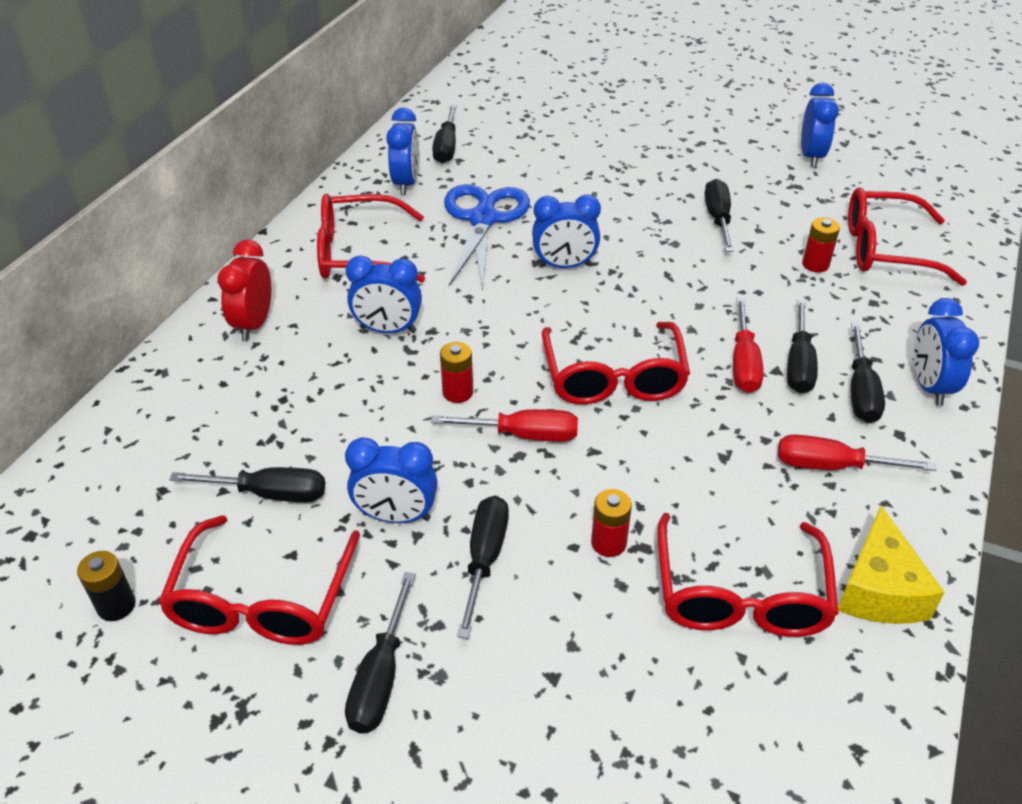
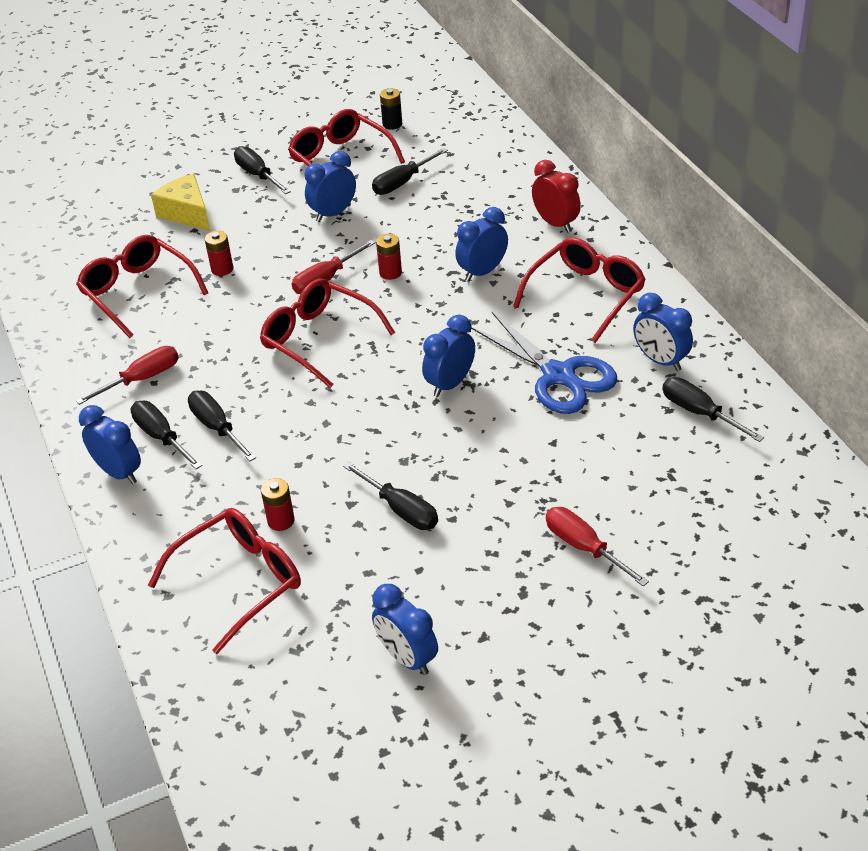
camera: 135 degrees right, 0 degrees up
(485, 559) = (270, 227): black screwdriver -> none
(743, 363) = (252, 403): red screwdriver -> red screwdriver (584, 547)
(879, 589) = (71, 337): yellow cheese -> yellow cheese (187, 213)

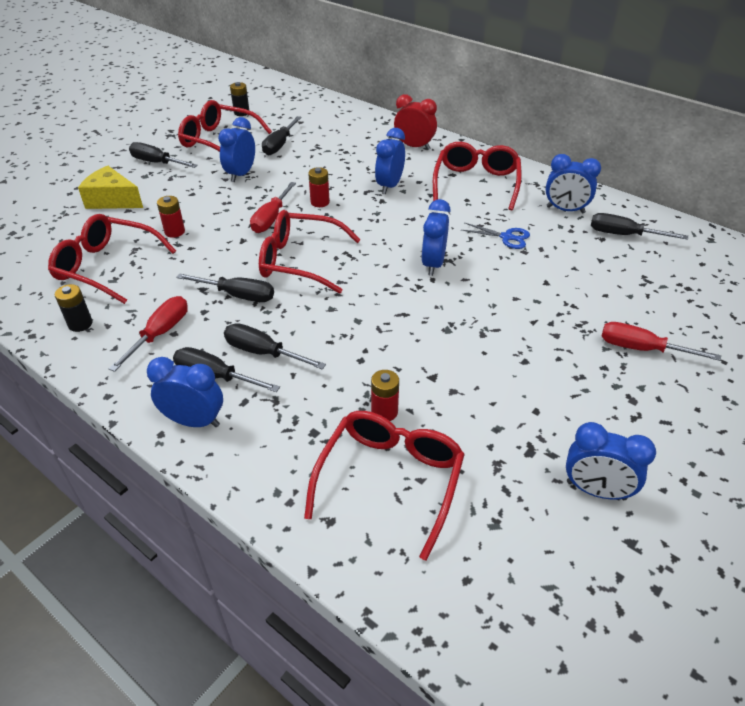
camera: 30 degrees left, 0 degrees up
(82, 347) = (80, 324): none -> black battery
(400, 509) = (478, 367): black screwdriver -> black screwdriver (237, 295)
(558, 375) = (506, 237): blue scissors -> blue scissors, size x0.49

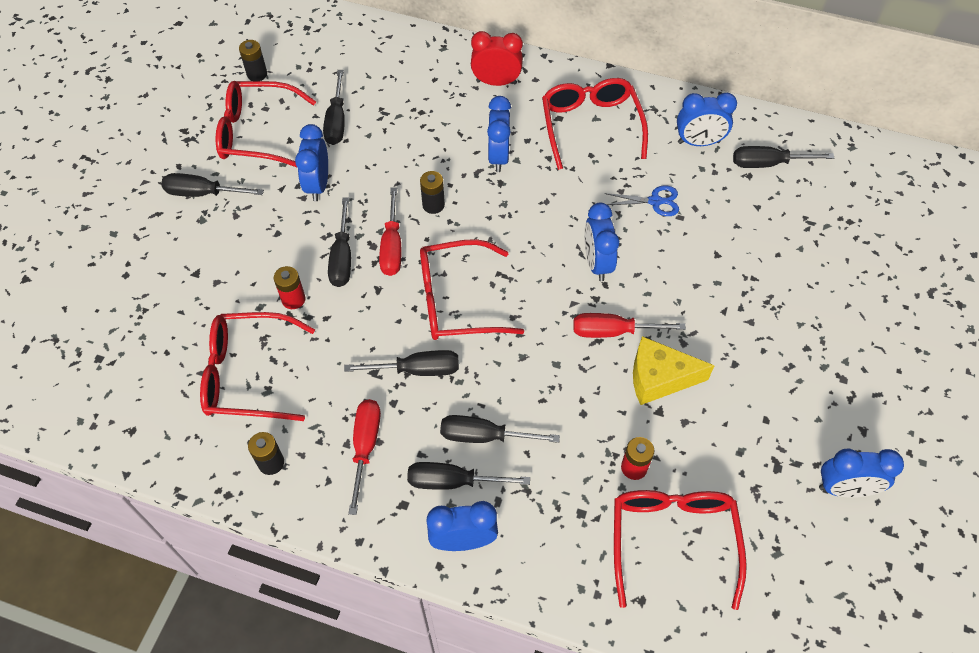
camera: 20 degrees left, 15 degrees up
(112, 200) = (187, 271): yellow cheese -> yellow cheese (659, 378)
(229, 216) = (342, 257): none -> black screwdriver
(320, 202) = (433, 205): red battery -> black battery
(642, 349) = (832, 314): red screwdriver -> red screwdriver (613, 331)

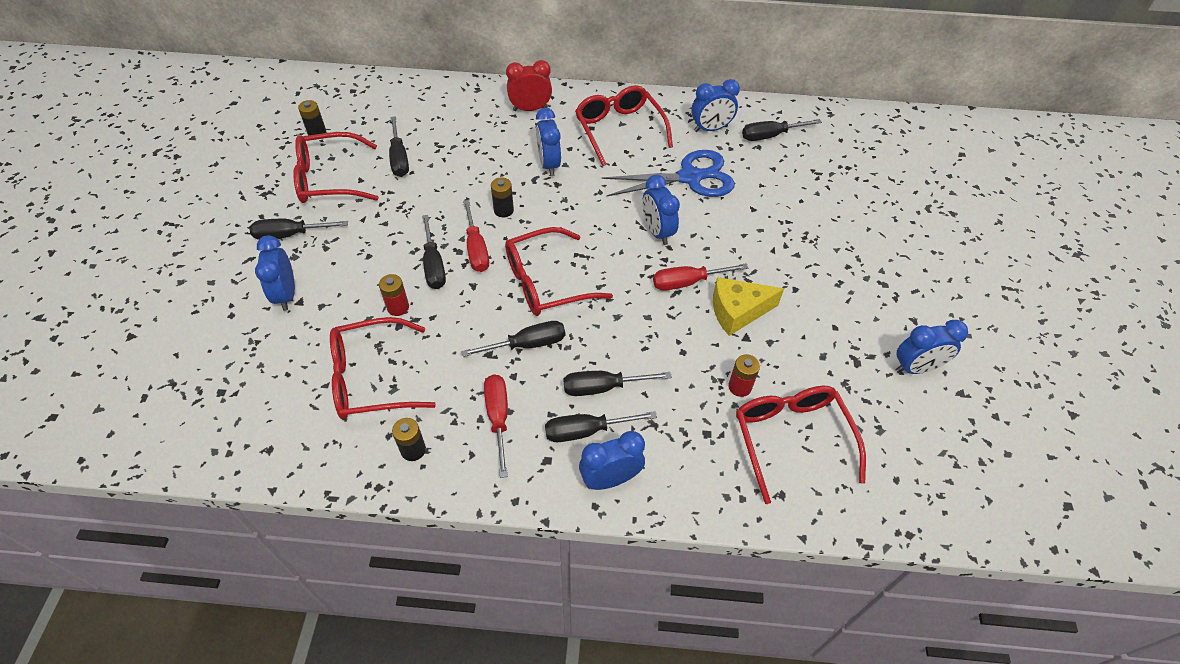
camera: 15 degrees left, 5 degrees down
(318, 185) = (396, 211): blue clock -> blue clock (286, 294)
(655, 201) = (690, 177): blue scissors -> blue scissors, size x2.03

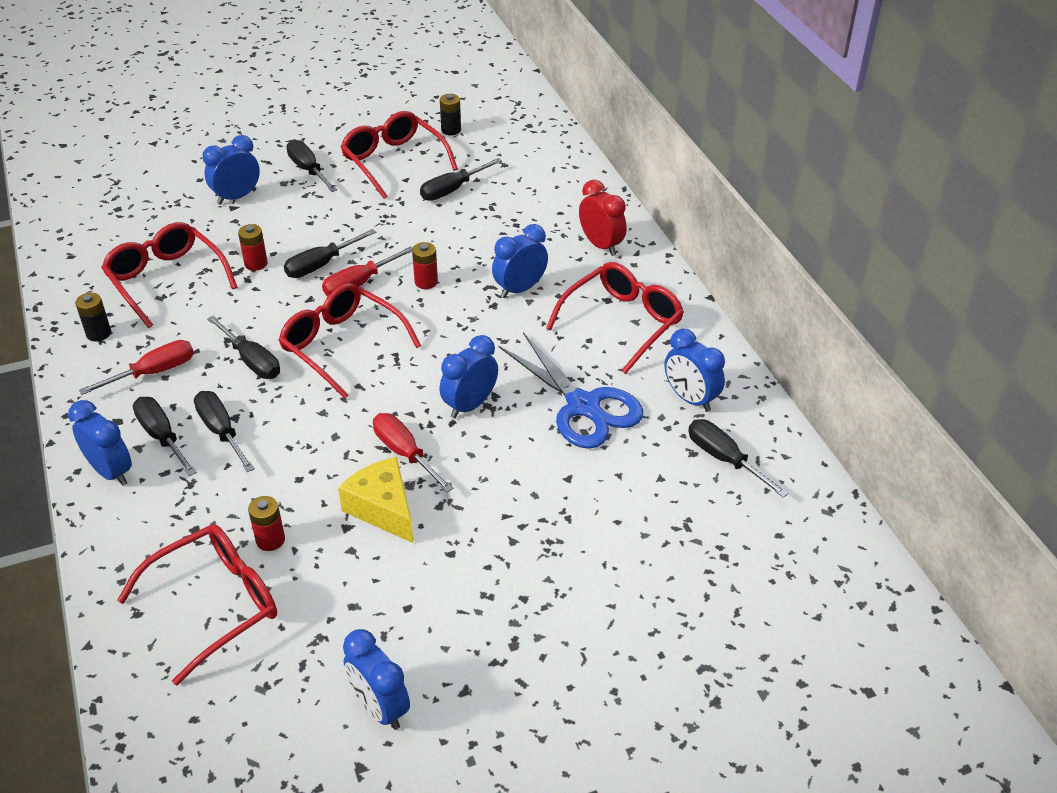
camera: 65 degrees right, 10 degrees down
(503, 210) = (426, 282): black battery -> red battery

